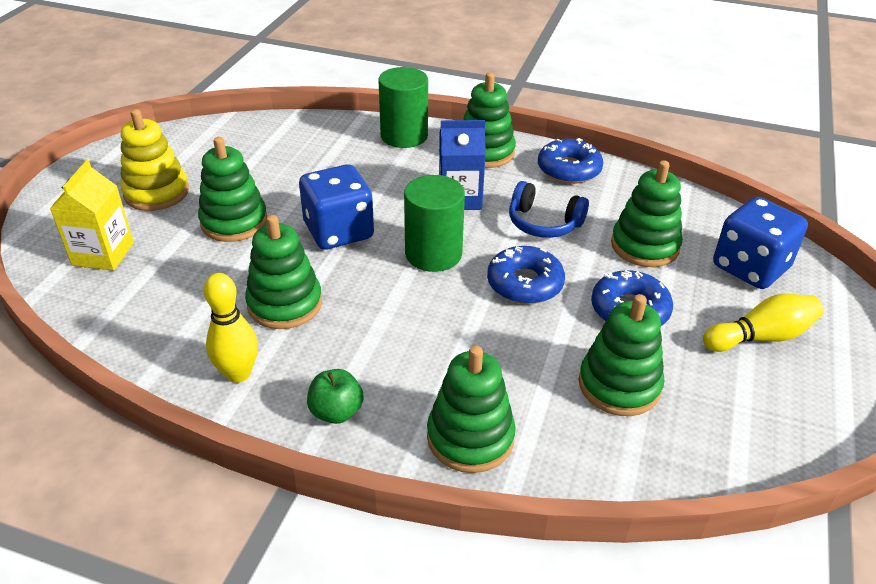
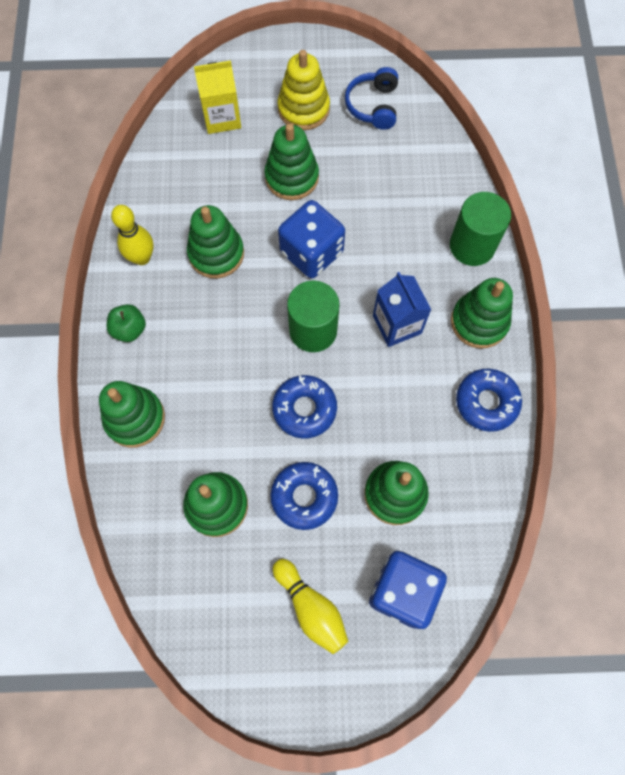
camera: 70 degrees right, 30 degrees up
(543, 223) = (391, 402): blue headphones -> blue headphones (373, 106)

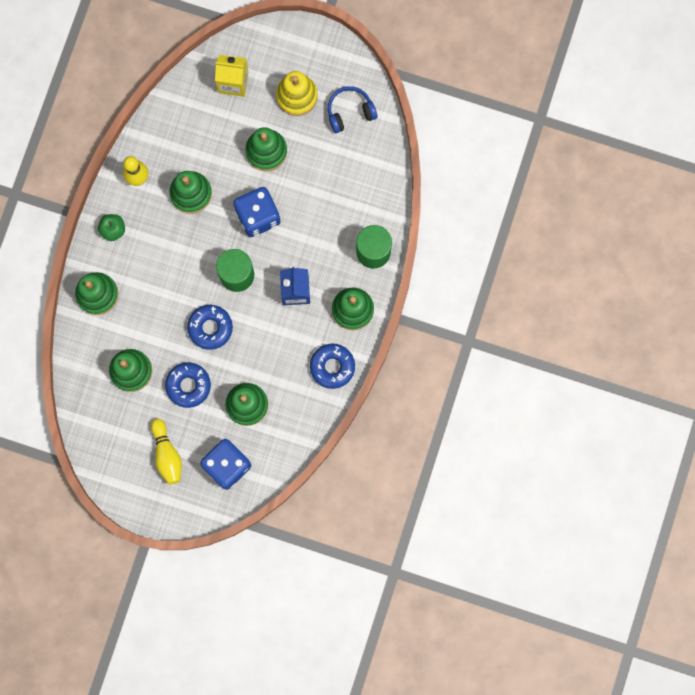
camera: 20 degrees right, 10 degrees up
(373, 106) = (350, 112): blue headphones -> blue headphones turned 45 degrees clockwise

